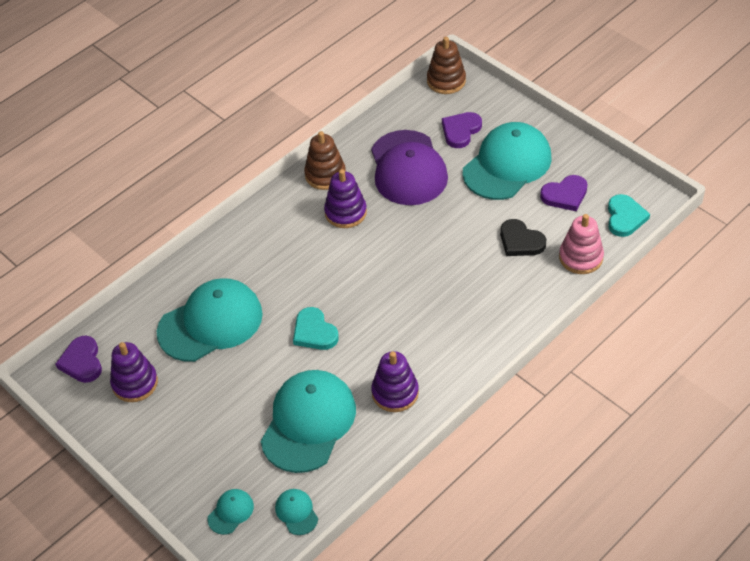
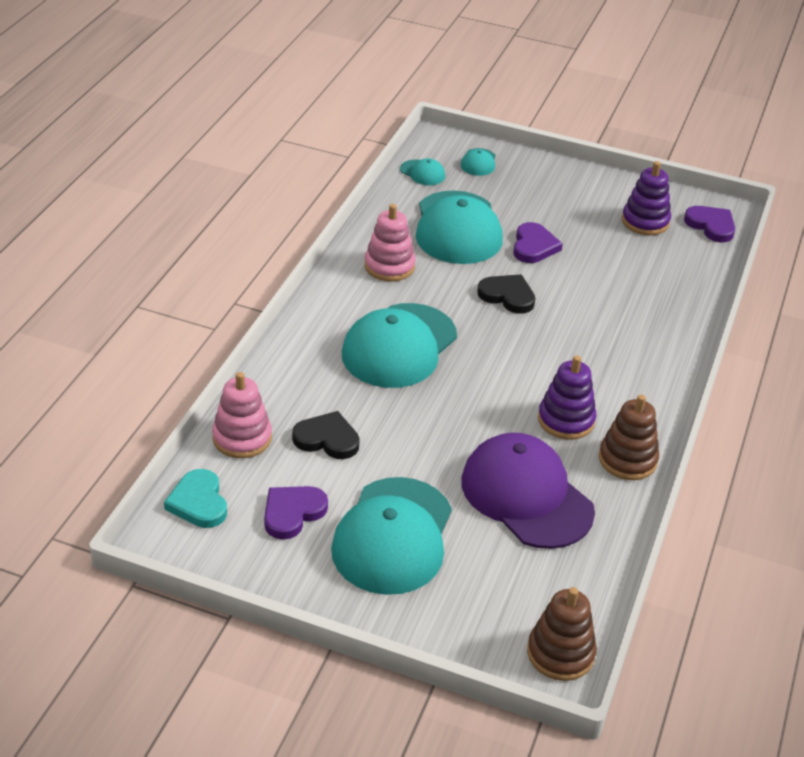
camera: 150 degrees right, 10 degrees down
(210, 323) = (620, 280): turquoise cap -> turquoise cap (399, 346)
(314, 332) = (507, 296): turquoise heart -> black heart
(395, 393) = (389, 266): purple stacking toy -> pink stacking toy
(460, 131) = (487, 571): purple heart -> purple heart (534, 246)

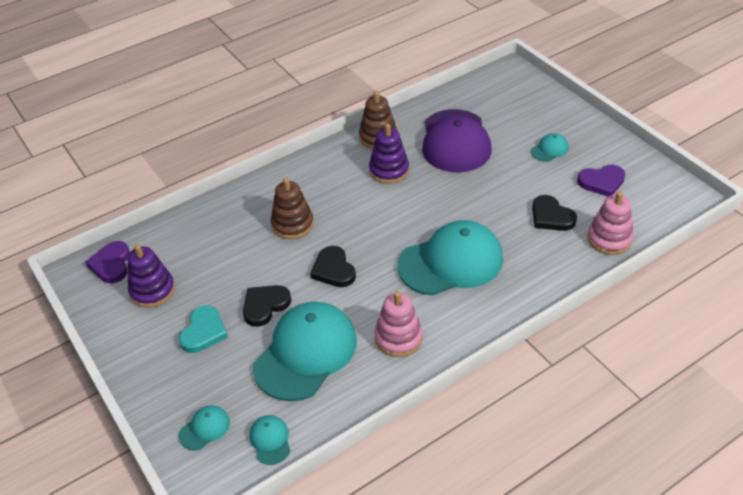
camera: 140 degrees left, 5 degrees up
(198, 502) = (659, 209): turquoise heart -> turquoise heart (203, 332)
(393, 536) = (549, 149): turquoise cap -> turquoise cap, size x0.43
(534, 246) = (265, 306): purple heart -> black heart
(560, 653) = (505, 76): brown stacking toy -> brown stacking toy (292, 224)

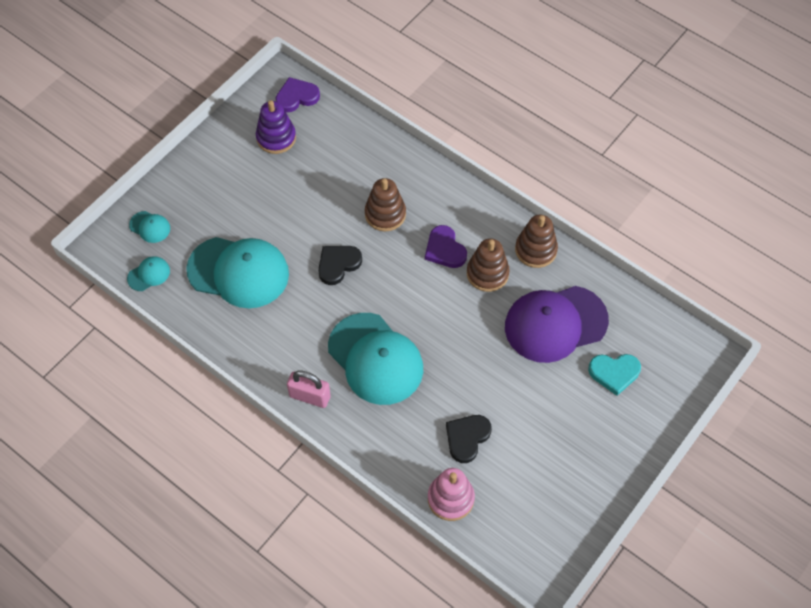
camera: 70 degrees right, 15 degrees up
(203, 332) = (242, 191): turquoise heart -> turquoise heart (614, 373)
(265, 306) = (281, 225): black heart -> none
(389, 170) = (487, 273): purple stacking toy -> brown stacking toy
(398, 338) = (272, 338): pink stacking toy -> none
(477, 320) = (310, 396): none -> pink padlock
(549, 149) = (575, 419): turquoise cap -> none
(601, 182) = (538, 480): purple heart -> purple heart (445, 249)

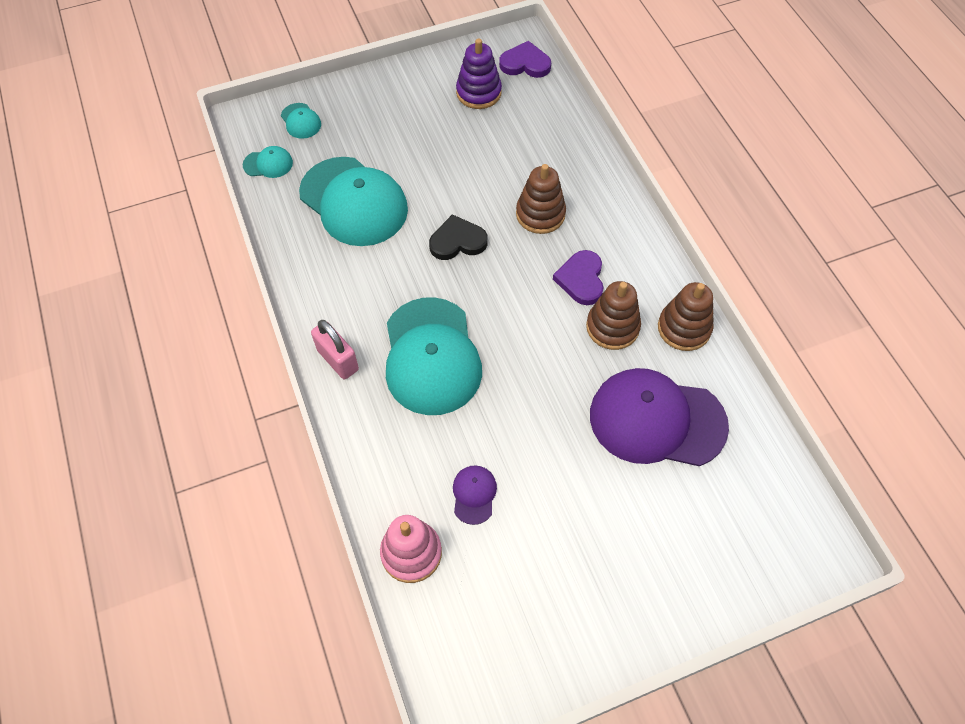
camera: 30 degrees right, 0 degrees up
(467, 438) = (474, 494): black heart -> purple cap
(614, 373) = (693, 512): turquoise heart -> none

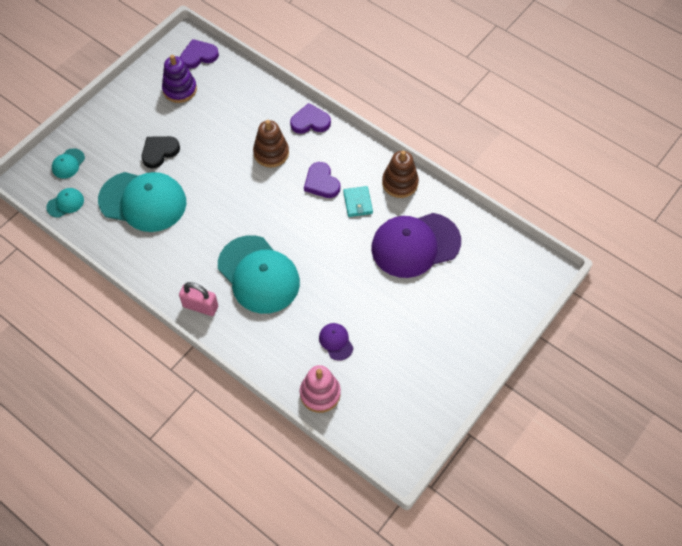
camera: 30 degrees left, 0 degrees up
(301, 121) = (68, 164): turquoise cap -> turquoise cap turned 90 degrees clockwise
(457, 241) = (229, 195): black heart -> black heart (159, 152)
(612, 198) = (310, 121): none -> purple heart
(612, 327) = (357, 203): brown stacking toy -> turquoise wallet

